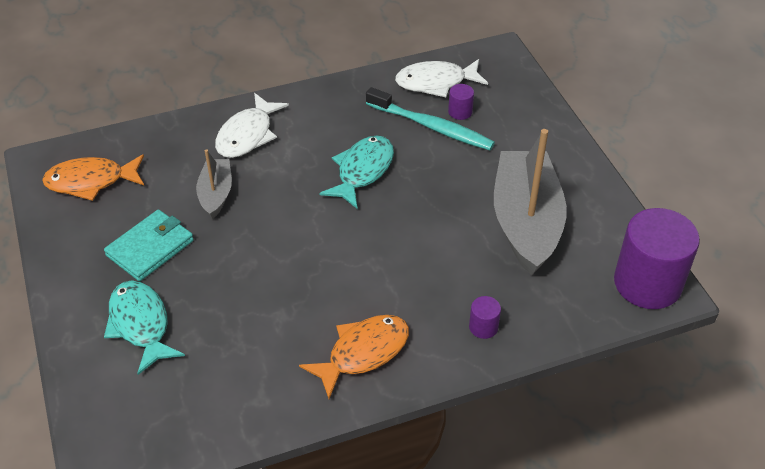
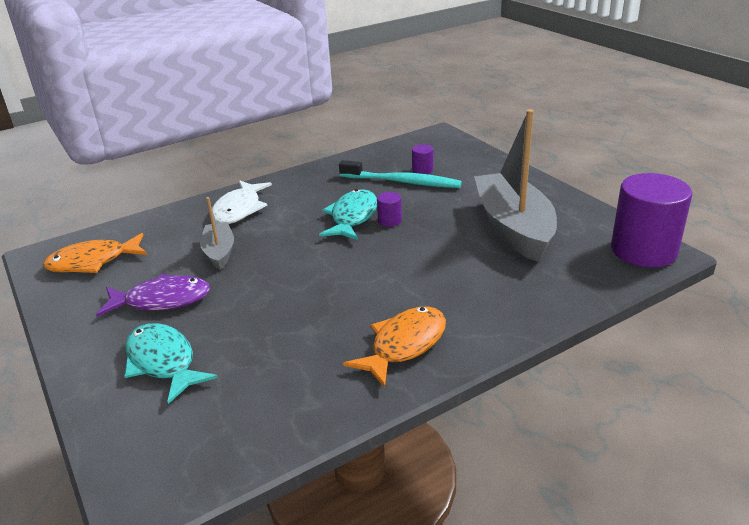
camera: 10 degrees left, 15 degrees down
(150, 248) = (162, 300): turquoise wallet -> purple fish
(436, 82) = (394, 156): white fish -> none
(483, 327) = (513, 305): purple cylinder -> purple cylinder (389, 221)

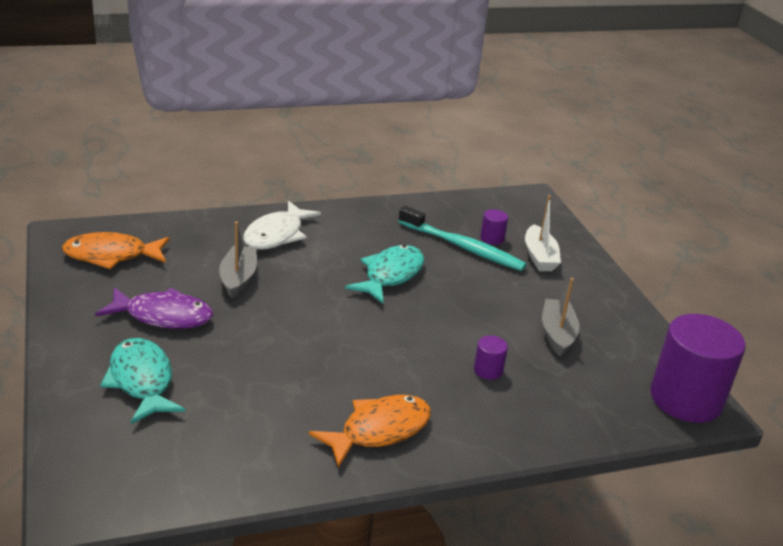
camera: 10 degrees right, 0 degrees up
(389, 221) = (428, 290): purple cylinder -> purple cylinder (488, 370)
(468, 174) = (539, 257): none -> white boat
(514, 228) = (557, 334): grey boat -> grey boat, size x0.50

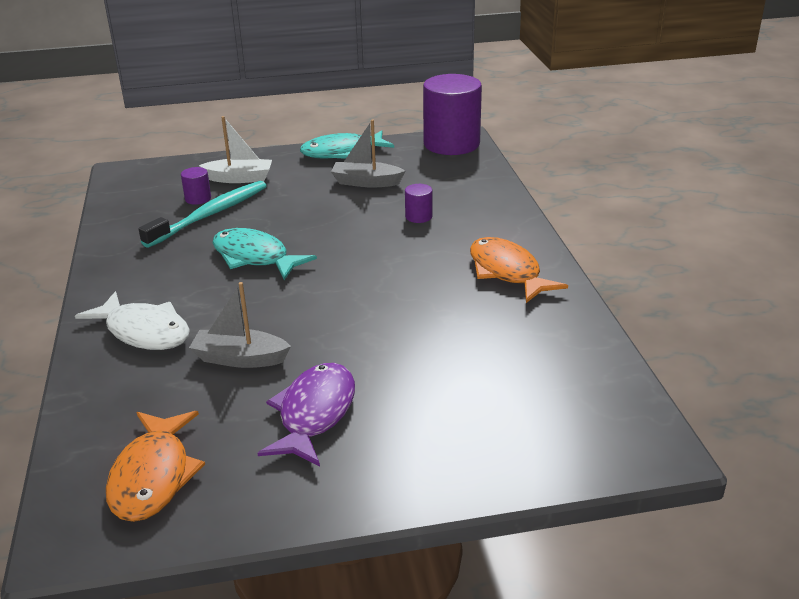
camera: 80 degrees left, 0 degrees up
(142, 381) = (445, 420): turquoise fish -> turquoise fish (342, 152)

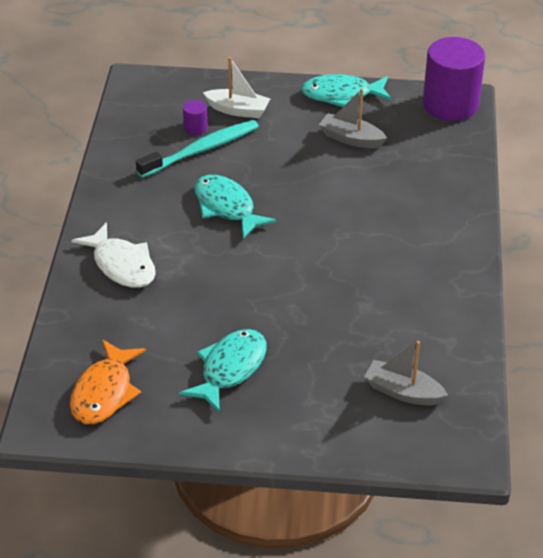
camera: 15 degrees right, 10 degrees up
(240, 358) = (188, 307): grey boat -> grey boat (403, 392)
(314, 414) = (230, 369): purple fish -> turquoise fish
(418, 216) = (382, 191): purple cylinder -> none
(507, 272) = (433, 270): orange fish -> none

